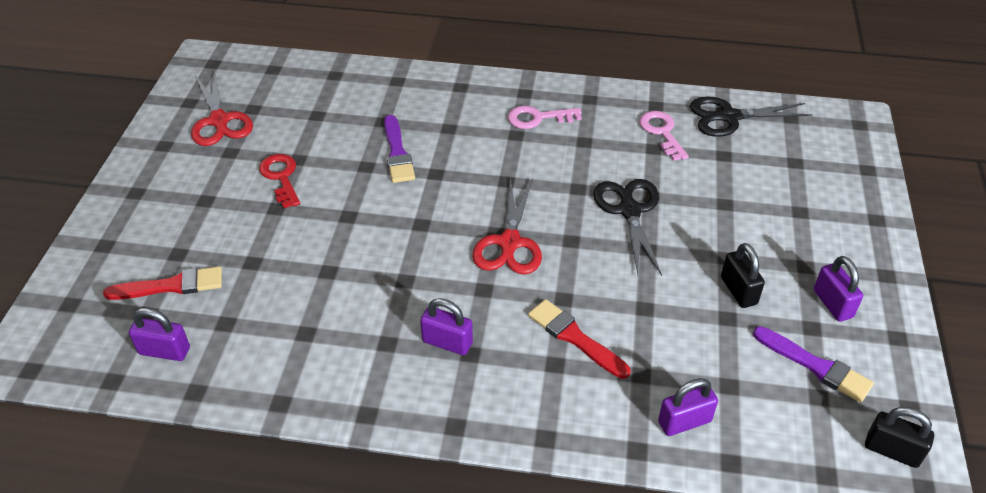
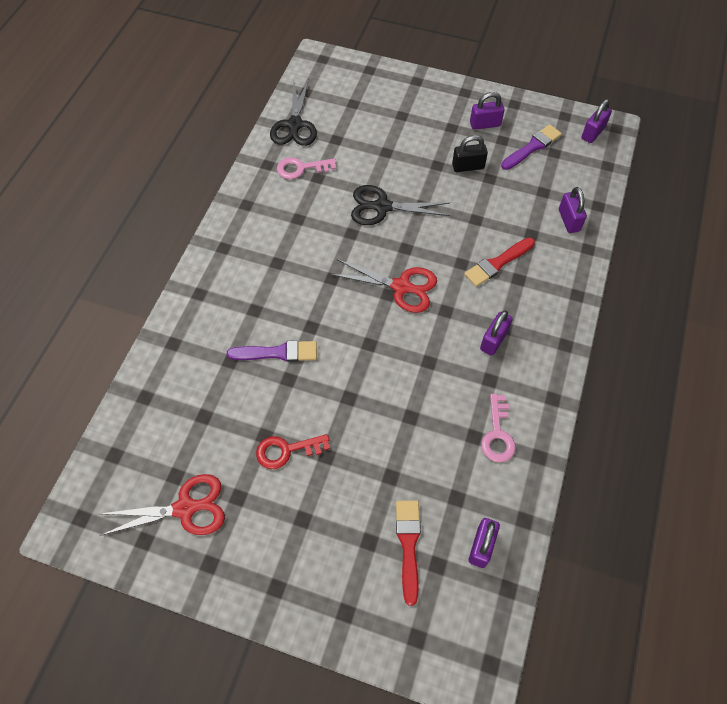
camera: 80 degrees left, 15 degrees up
(538, 118) = (260, 244): pink key -> pink key (497, 434)
(892, 450) = (593, 133): black padlock -> purple padlock

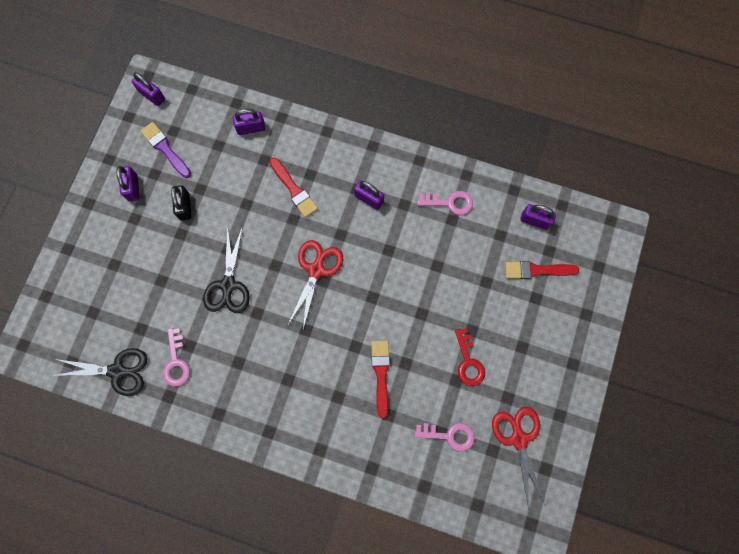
camera: 90 degrees left, 15 degrees up
(199, 425) = (449, 435): none -> pink key
(277, 353) = (381, 374): purple brush -> red brush

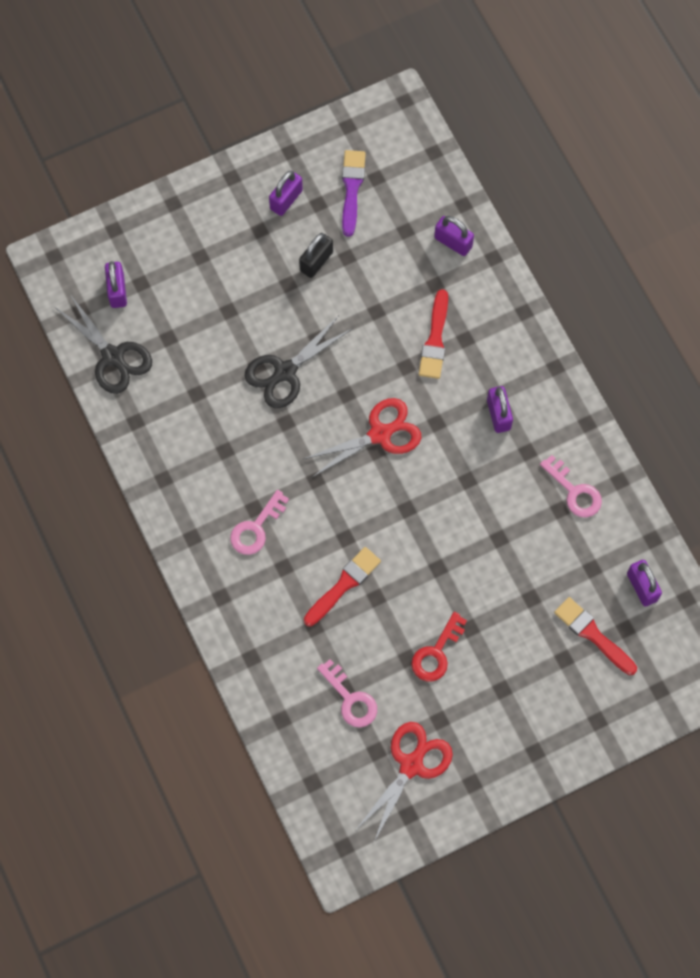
camera: 45 degrees right, 5 degrees down
(152, 95) = (389, 125): purple padlock -> purple padlock (117, 291)
(176, 362) = (171, 397): pink key -> pink key (256, 528)

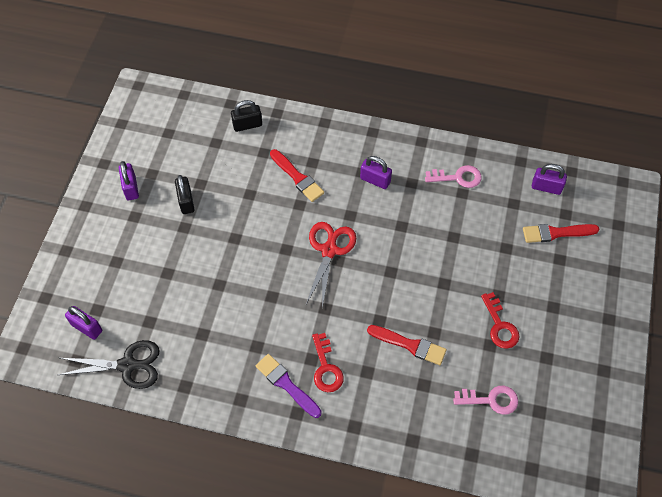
camera: 50 degrees left, 10 degrees down
(256, 528) = (326, 368): pink key -> red key
(285, 372) = (239, 271): black scissors -> none
(343, 585) = (410, 345): red brush -> red brush turned 120 degrees clockwise
(352, 189) = (161, 150): purple brush -> purple brush (286, 384)
(411, 765) = (565, 397): red scissors -> none
(453, 242) = (247, 125): purple padlock -> black padlock

